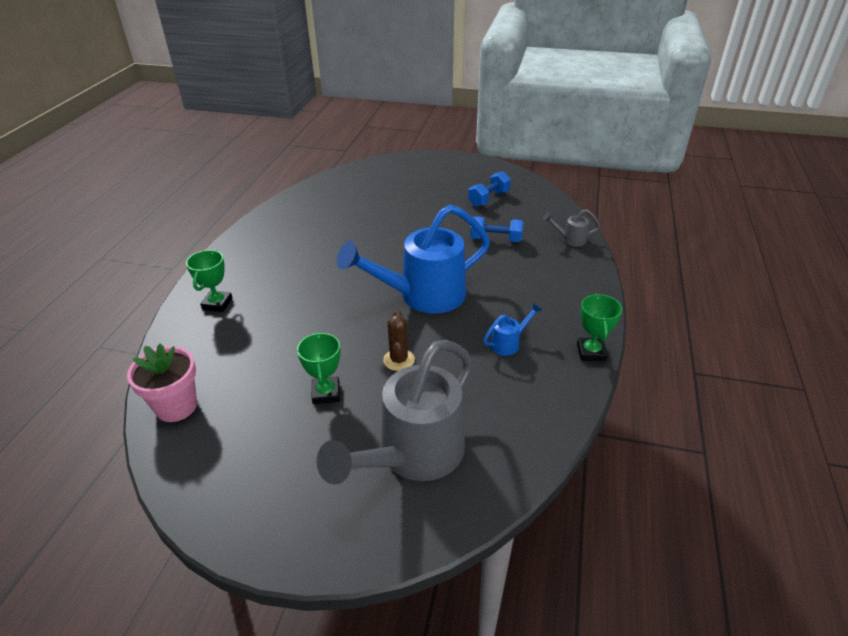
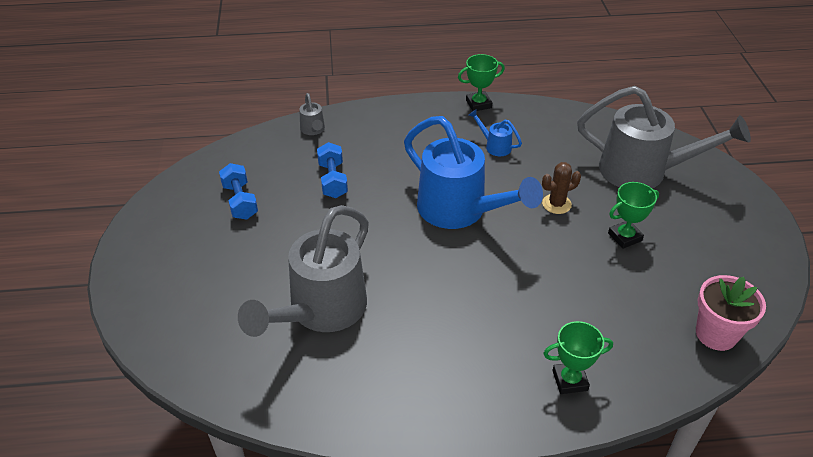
camera: 110 degrees left, 5 degrees up
(362, 216) = (321, 310): none -> grey watering can
(489, 198) = (240, 201): blue dumbbell -> blue dumbbell turned 45 degrees clockwise

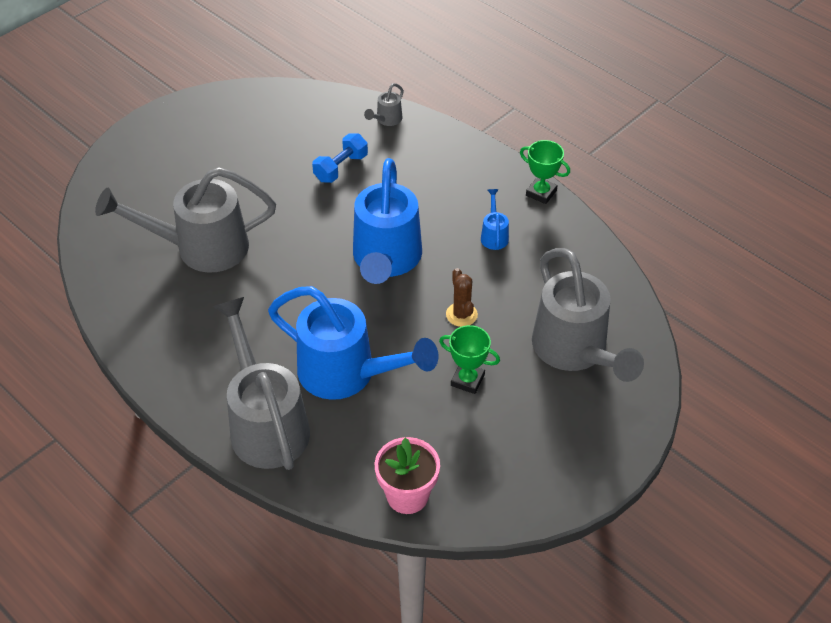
camera: 50 degrees right, 5 degrees up
(240, 201) = (264, 136): blue dumbbell -> none
(556, 204) = (461, 315): brown cactus -> brown cactus turned 45 degrees clockwise
(558, 299) = (346, 373): none -> blue watering can
(570, 380) = (266, 424): green trophy -> grey watering can

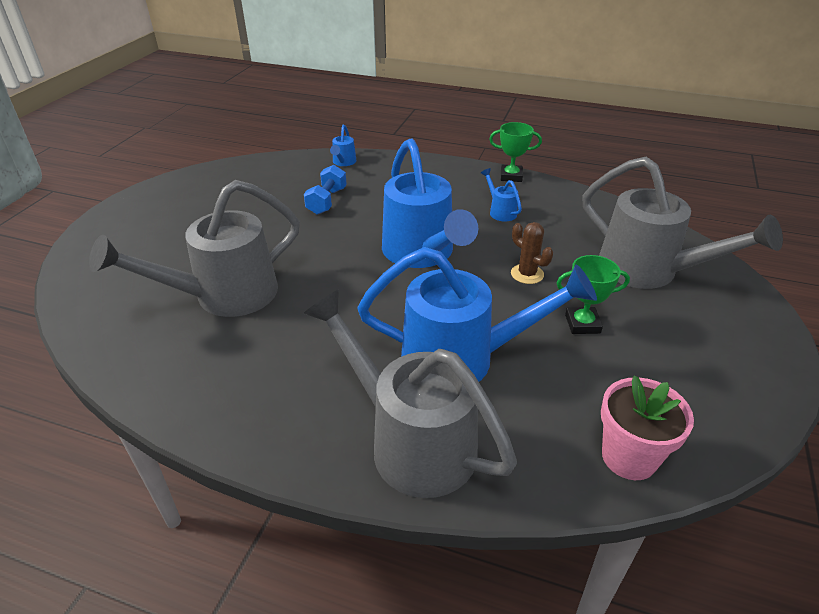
camera: 25 degrees left, 10 degrees down
(387, 120) = (343, 162): grey watering can -> blue watering can

